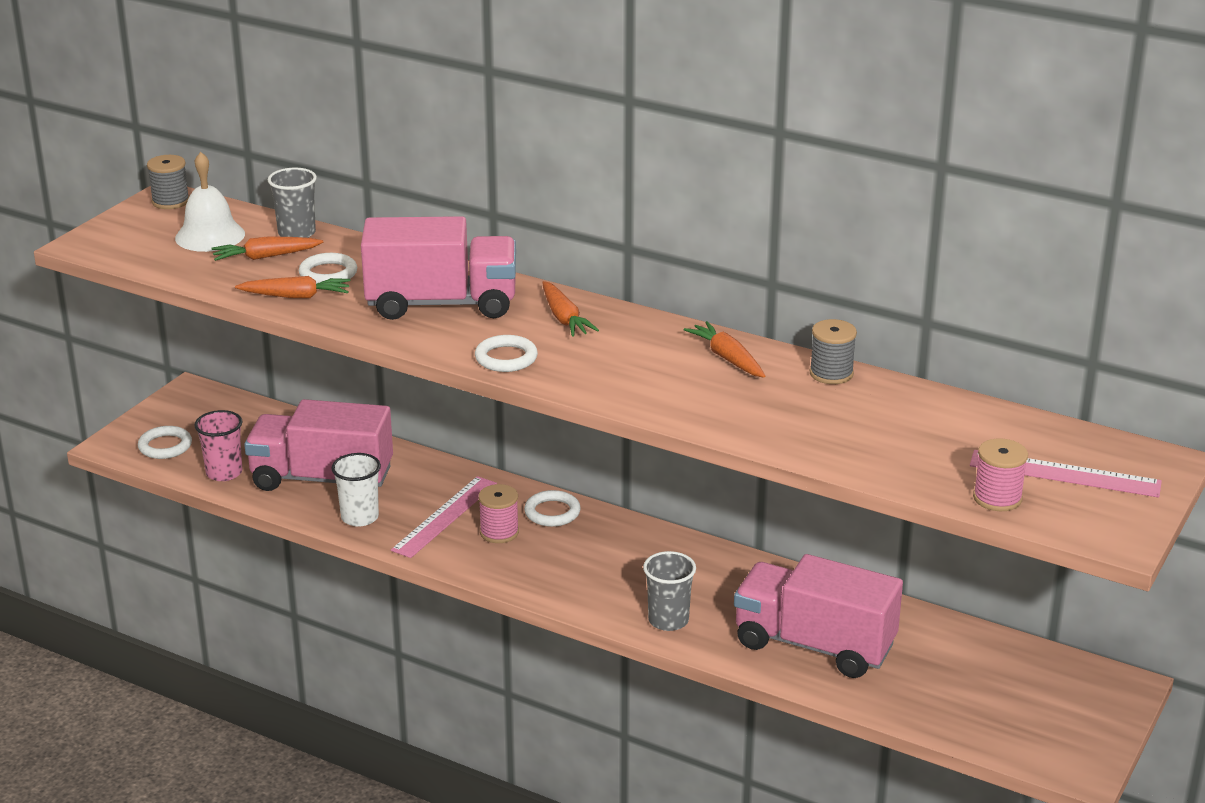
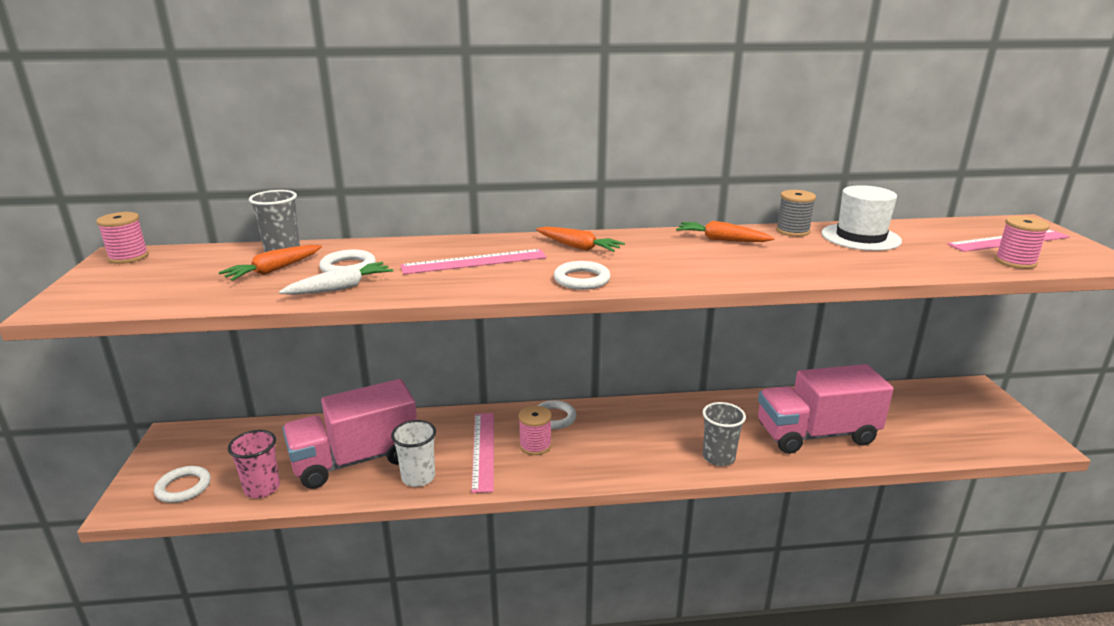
camera: 35 degrees left, 5 degrees down
(170, 201) = (128, 257): grey spool -> pink spool
(210, 236) = (198, 269): white bell -> none
(296, 296) = (341, 288): orange carrot -> white carrot
(442, 304) = (474, 262): pink truck -> pink ruler
(892, 408) = (860, 237): none -> white hat

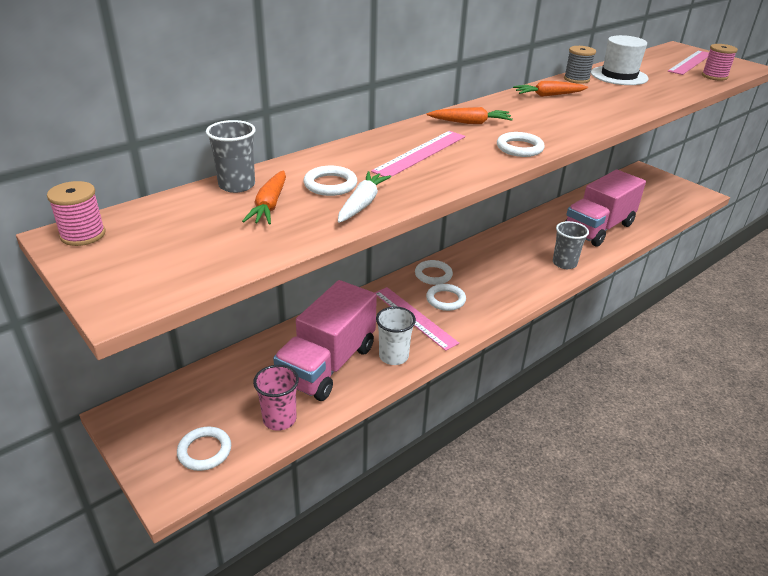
camera: 35 degrees left, 10 degrees up
(535, 445) = (445, 299): pink spool -> white ring

